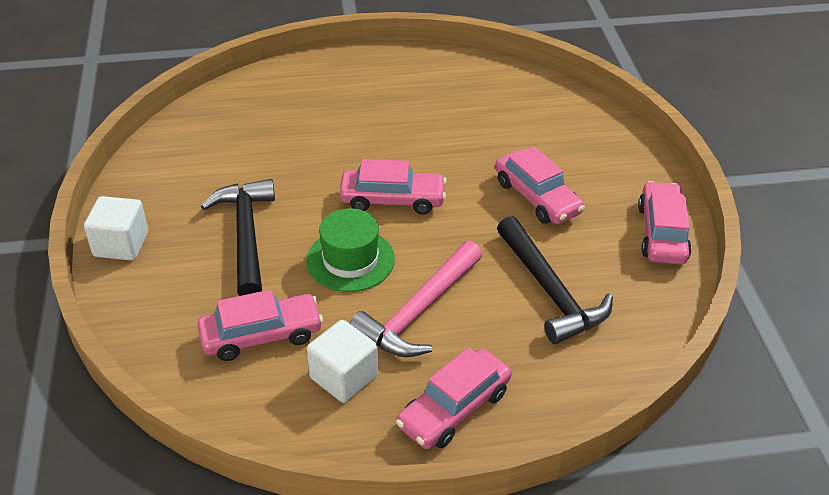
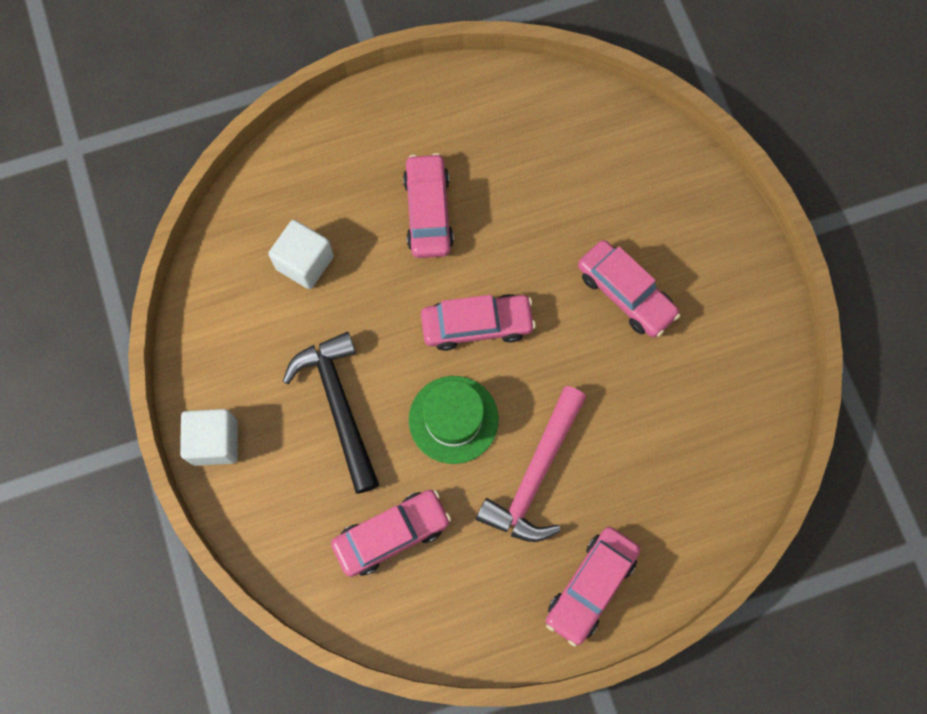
camera: 10 degrees left, 30 degrees up
(344, 377) = (482, 569): white cube -> white cube (304, 262)
(550, 291) = (657, 424): black hammer -> none
(662, 233) = (758, 323): pink car -> pink car (428, 212)

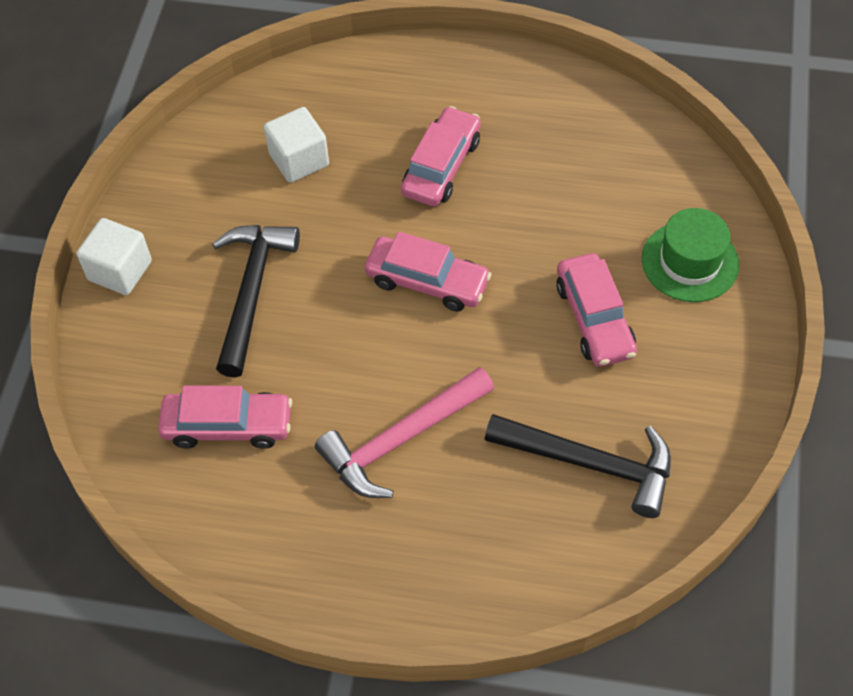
camera: 30 degrees right, 15 degrees down
(453, 419) = (352, 353): green hat -> green hat (690, 262)
(591, 586) = (393, 570): pink car -> none
(688, 421) = (590, 464): none -> black hammer

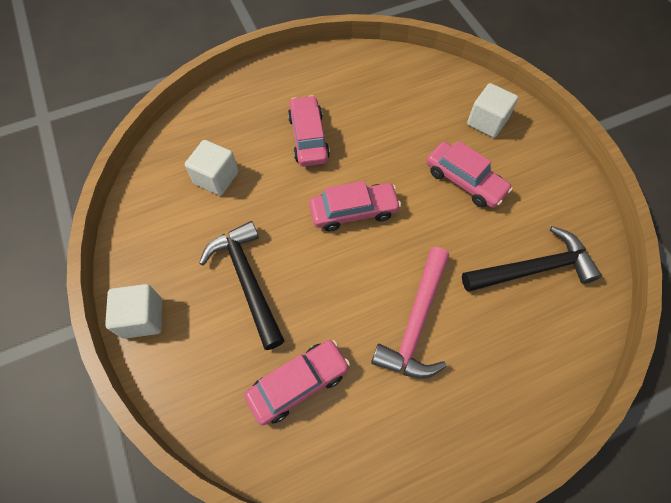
camera: 35 degrees left, 5 degrees up
(690, 262) = (487, 122): green hat -> white cube

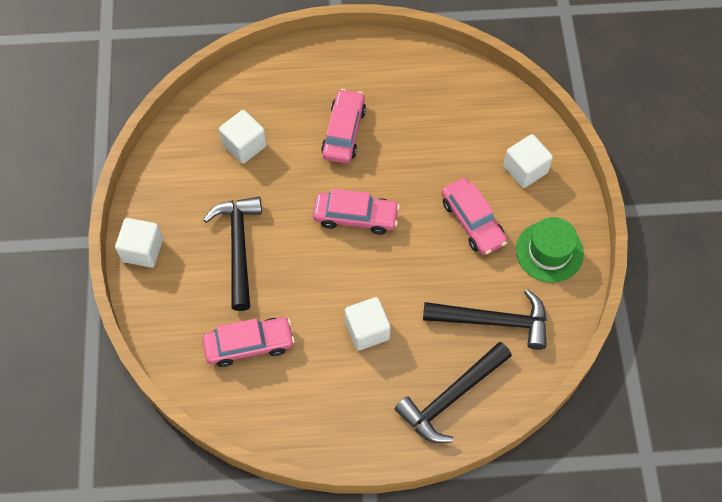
camera: 20 degrees right, 0 degrees up
(416, 322) = (367, 330): pink hammer -> white cube
(534, 363) = (451, 397): none -> black hammer
(547, 186) = (549, 252): none -> green hat

